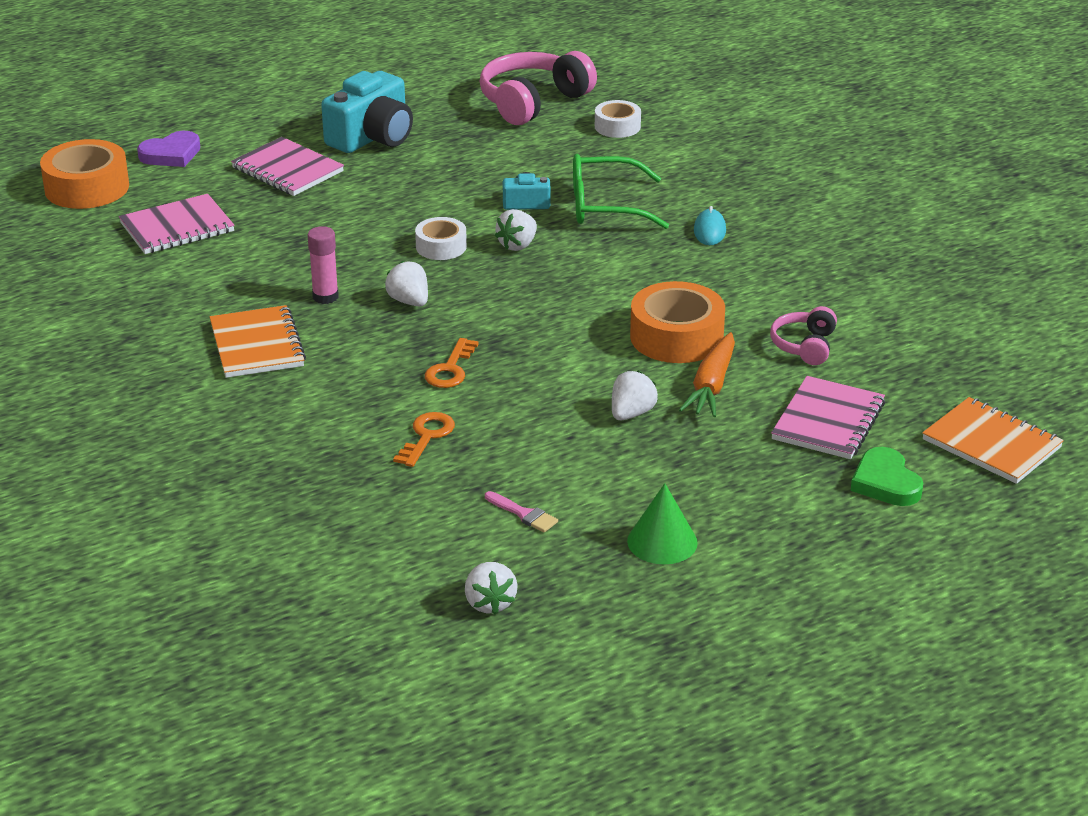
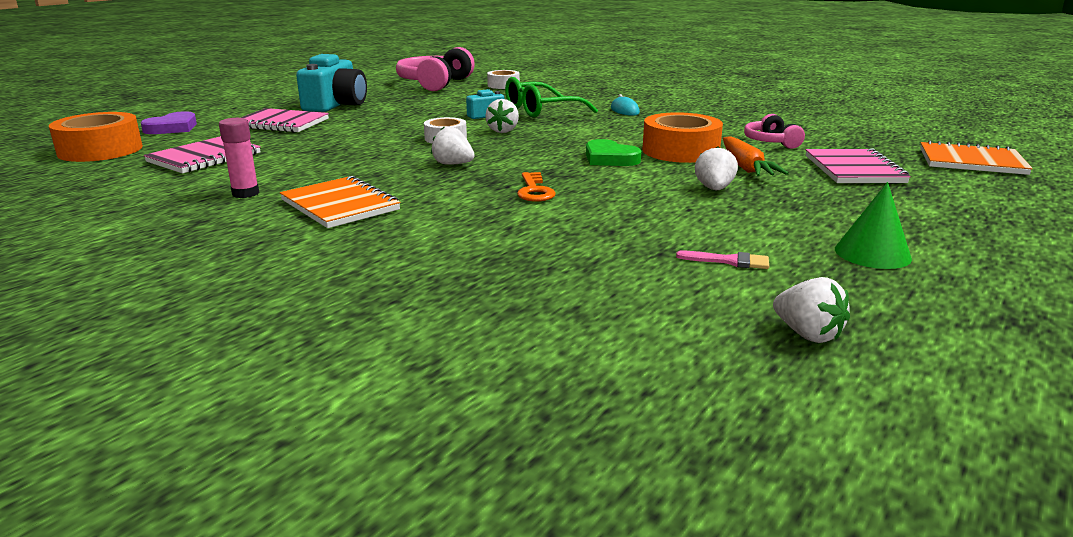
camera: 25 degrees left, 10 degrees down
(325, 297) = (377, 172): pink glue stick -> pink glue stick (245, 193)
(427, 436) = (568, 230): orange key -> none
(885, 482) = (953, 190): green heart -> green heart (609, 158)

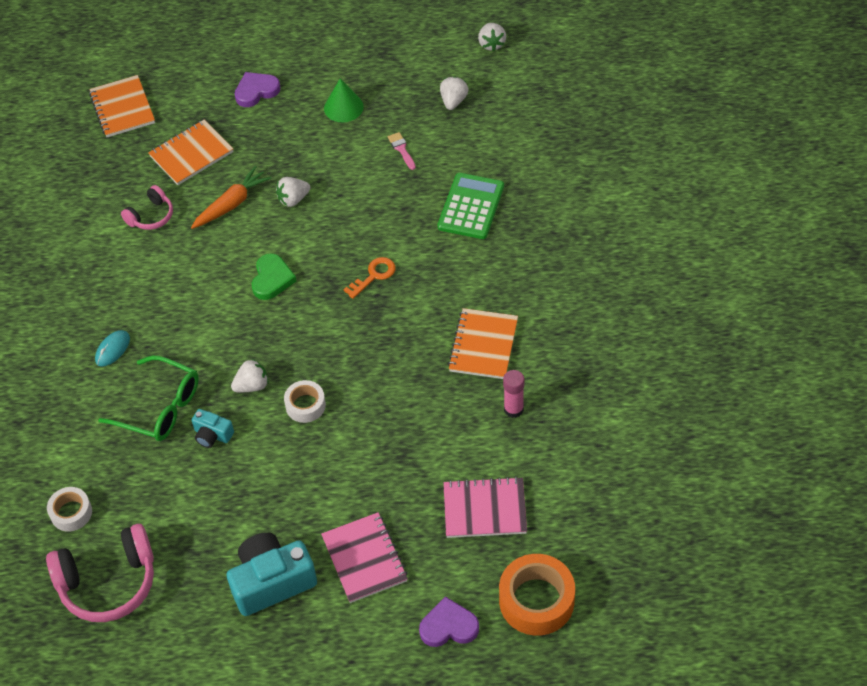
camera: 125 degrees left, 30 degrees up
(453, 164) = (362, 352): white strawberry -> white strawberry (491, 44)
(545, 266) = (471, 207): none -> green calculator
(680, 151) = (218, 252): orange tape -> none
(854, 169) = (191, 154): pink notebook -> orange notebook
(958, 218) = (256, 91): none -> purple heart

